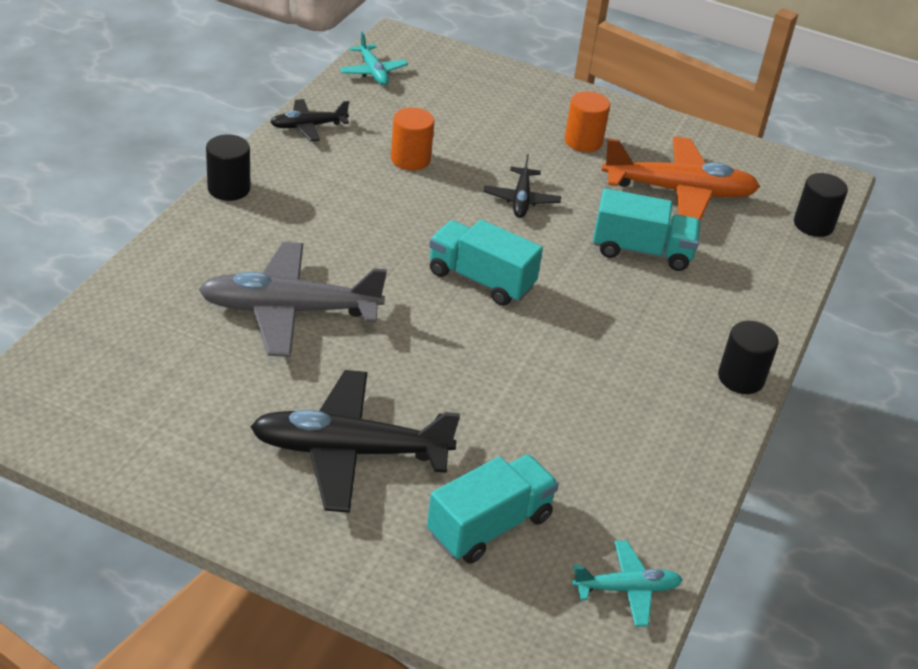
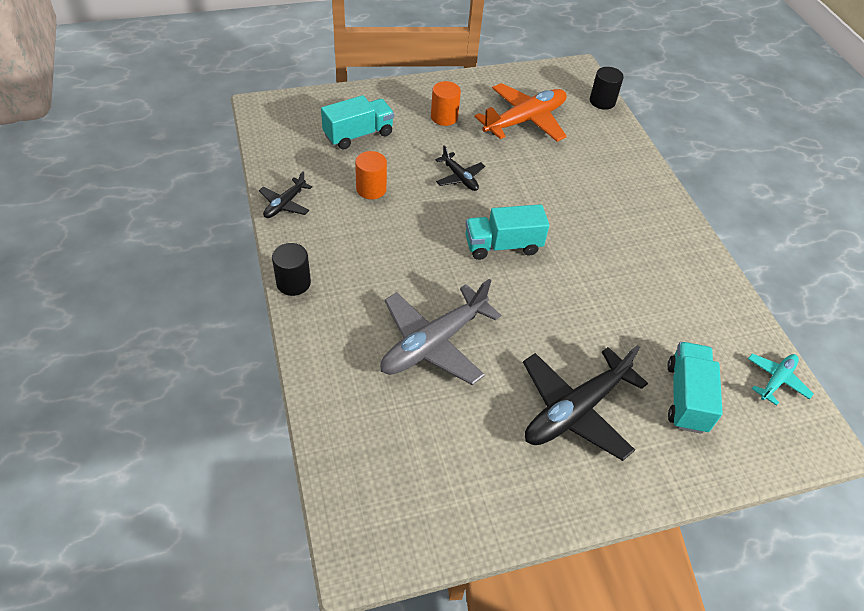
camera: 40 degrees left, 10 degrees up
(373, 72) = (275, 139): turquoise plane -> none
(641, 251) = (552, 170): turquoise truck -> turquoise truck (358, 135)
(741, 378) = (677, 217): black cylinder -> none

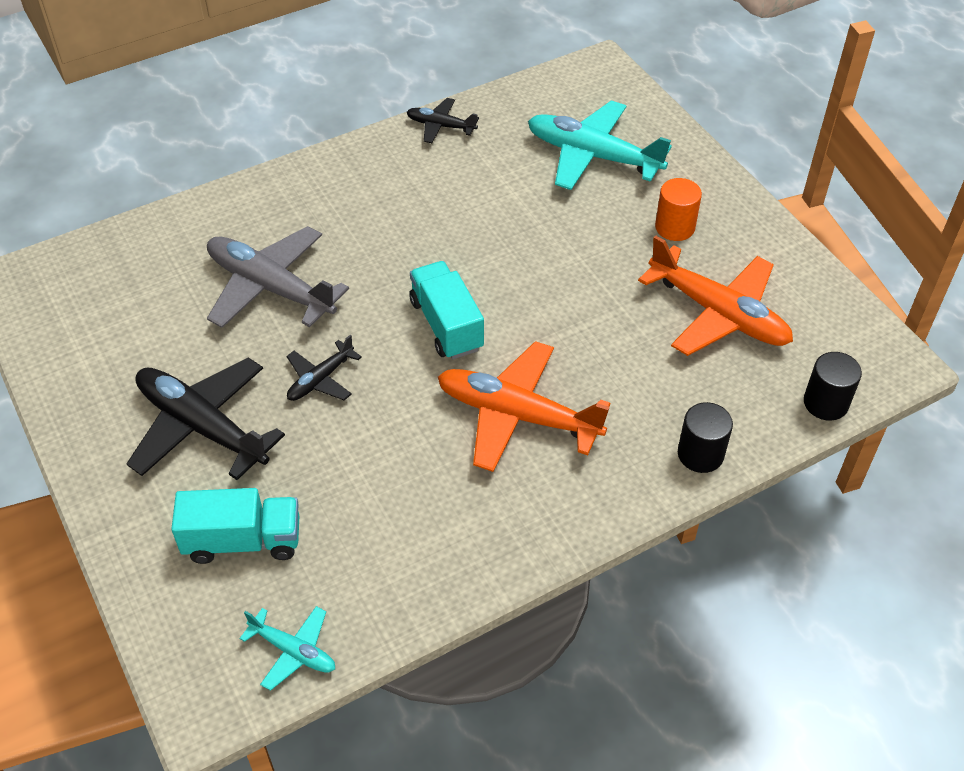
camera: 80 degrees right, 0 degrees up
(293, 283) = (325, 161): black cylinder -> black cylinder (700, 454)
(358, 135) = (592, 156): turquoise truck -> turquoise plane
(371, 189) = (497, 188): orange cylinder -> none
(459, 177) = (557, 263): black plane -> black plane (320, 379)
(591, 228) = (517, 415): none -> orange plane

